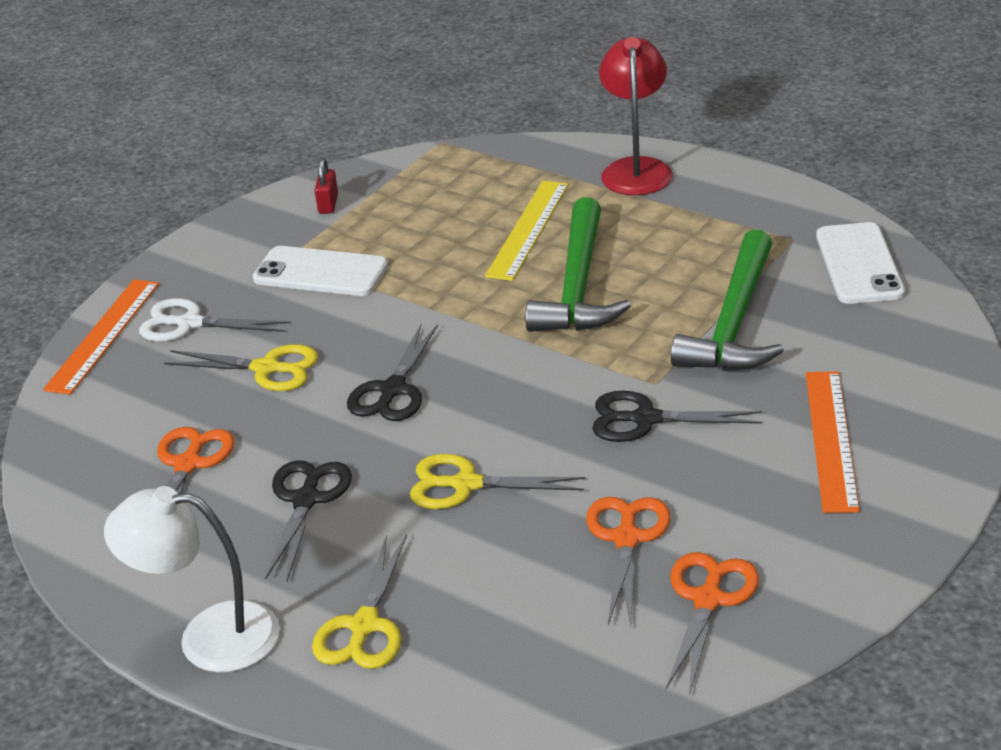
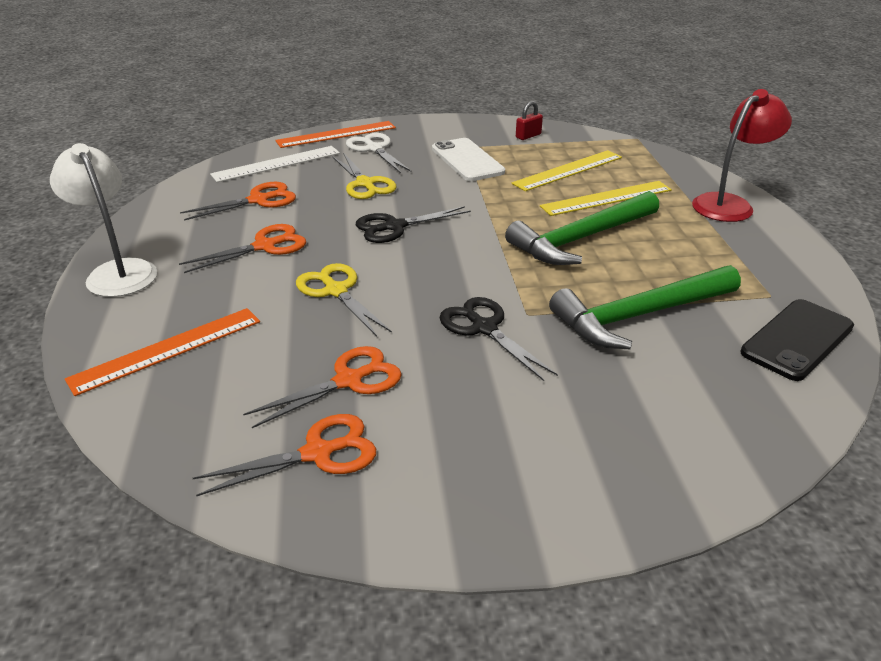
camera: 45 degrees right, 0 degrees up
(111, 414) = (276, 164): none -> white ruler
(306, 500) = (265, 246): black scissors -> orange scissors
(364, 626) = (167, 317): yellow scissors -> none
(441, 220) = (568, 170): none -> yellow ruler
(831, 439) = (574, 427): orange ruler -> orange ruler (167, 349)
(859, 264) = (797, 339): white phone -> black phone

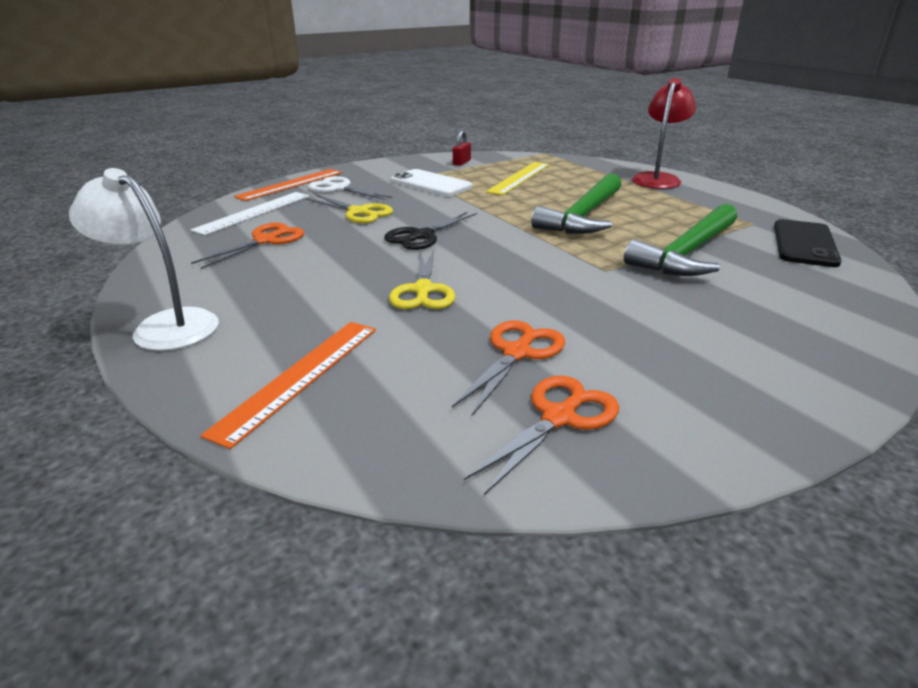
camera: 25 degrees left, 5 degrees down
(265, 246) = (312, 272): orange scissors -> none
(336, 291) = (423, 290): yellow scissors -> yellow scissors turned 120 degrees counterclockwise
(484, 328) = (584, 287): black scissors -> none
(606, 198) = (569, 189): yellow ruler -> none

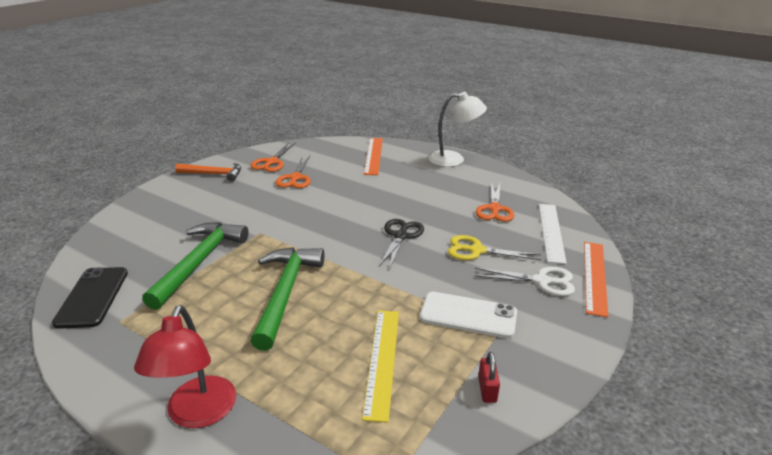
camera: 155 degrees right, 0 degrees up
(423, 290) = (361, 197): yellow scissors -> none
(715, 410) = (213, 174): none -> orange hammer

